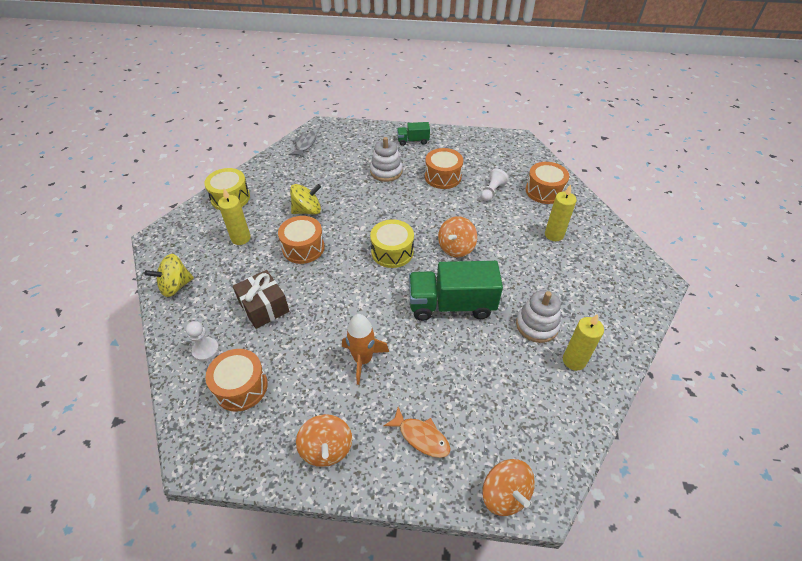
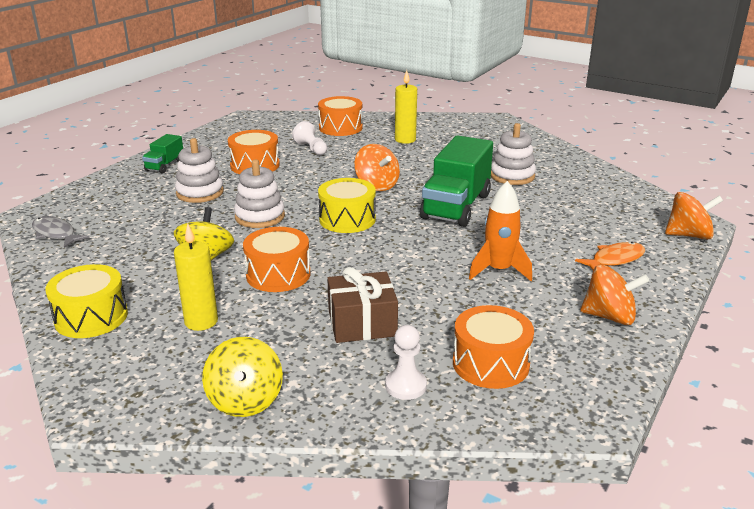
camera: 65 degrees left, 20 degrees down
(371, 210) = (260, 217): none -> white stacking toy
(574, 360) = (562, 172): yellow candle -> none

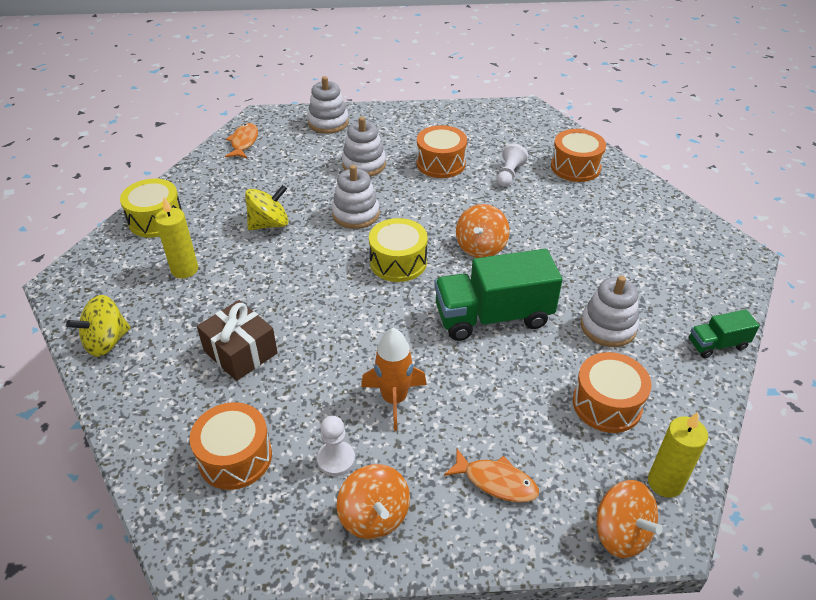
camera: 55 degrees right, 15 degrees up
(55, 234) = (244, 142): grey fish -> orange fish
(109, 188) = (328, 122): none -> white stacking toy
(165, 165) = (390, 123): green truck -> green truck (717, 344)
(278, 274) = (276, 271): orange drum -> orange drum (607, 404)
(405, 140) = (601, 217): yellow candle -> yellow candle (665, 482)
(405, 386) = (172, 418): white pawn -> white pawn (336, 459)

